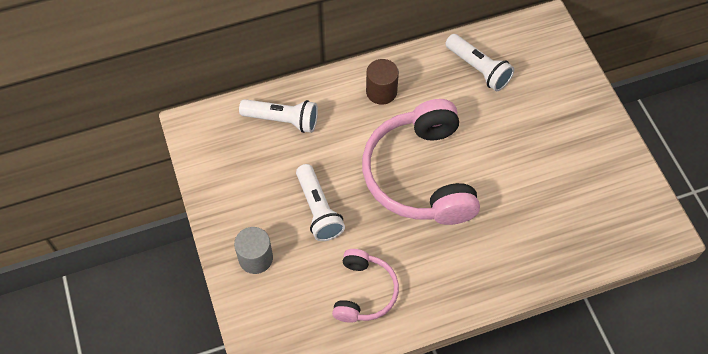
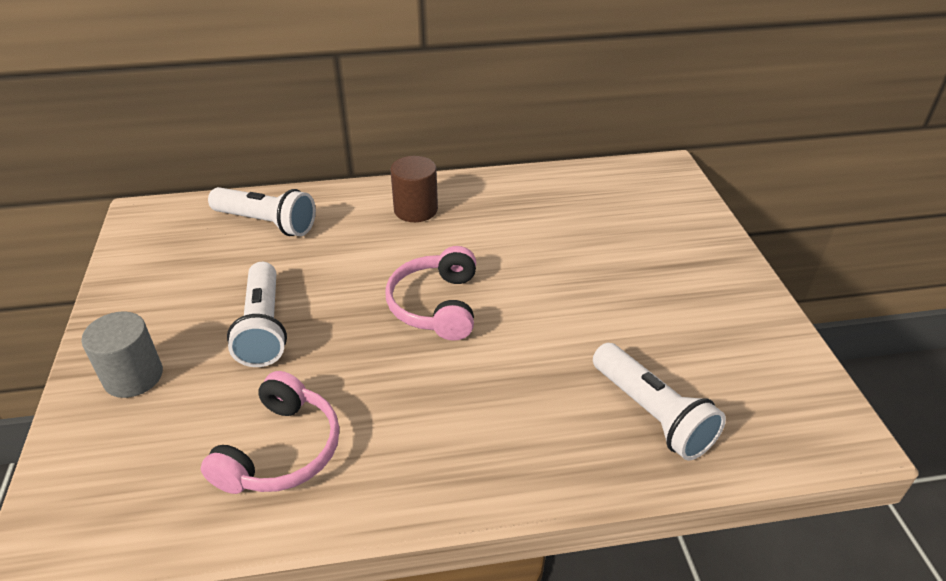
camera: 10 degrees right, 20 degrees down
(420, 175) = (436, 305): pink headphones -> pink headphones, size x0.54
(478, 69) = (559, 202): white flashlight -> white flashlight (652, 414)

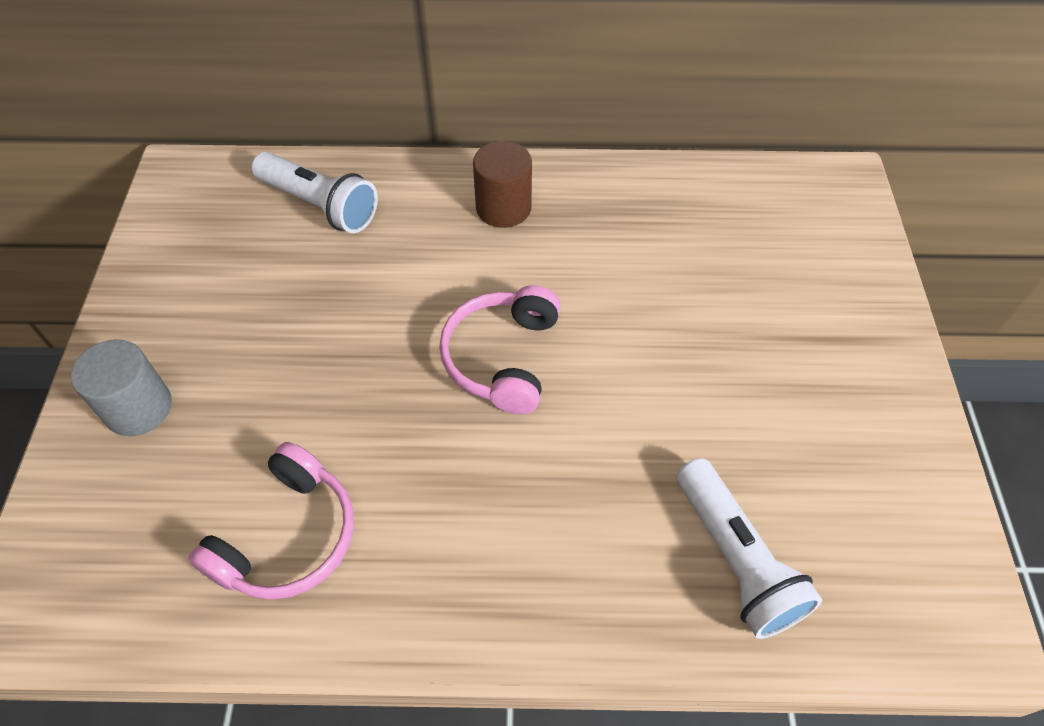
camera: 10 degrees right, 15 degrees up
(264, 328) = (294, 361): white flashlight -> none

